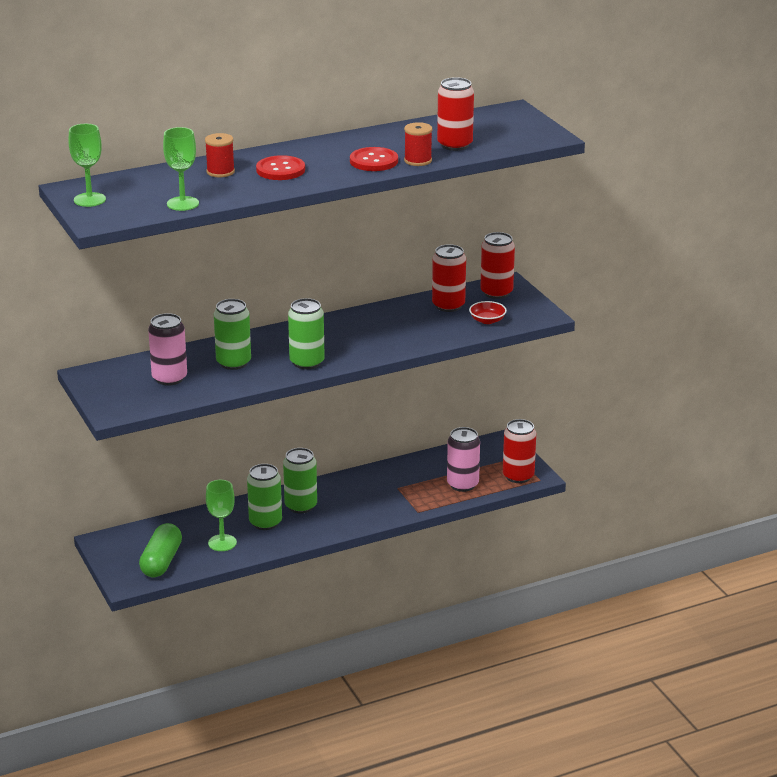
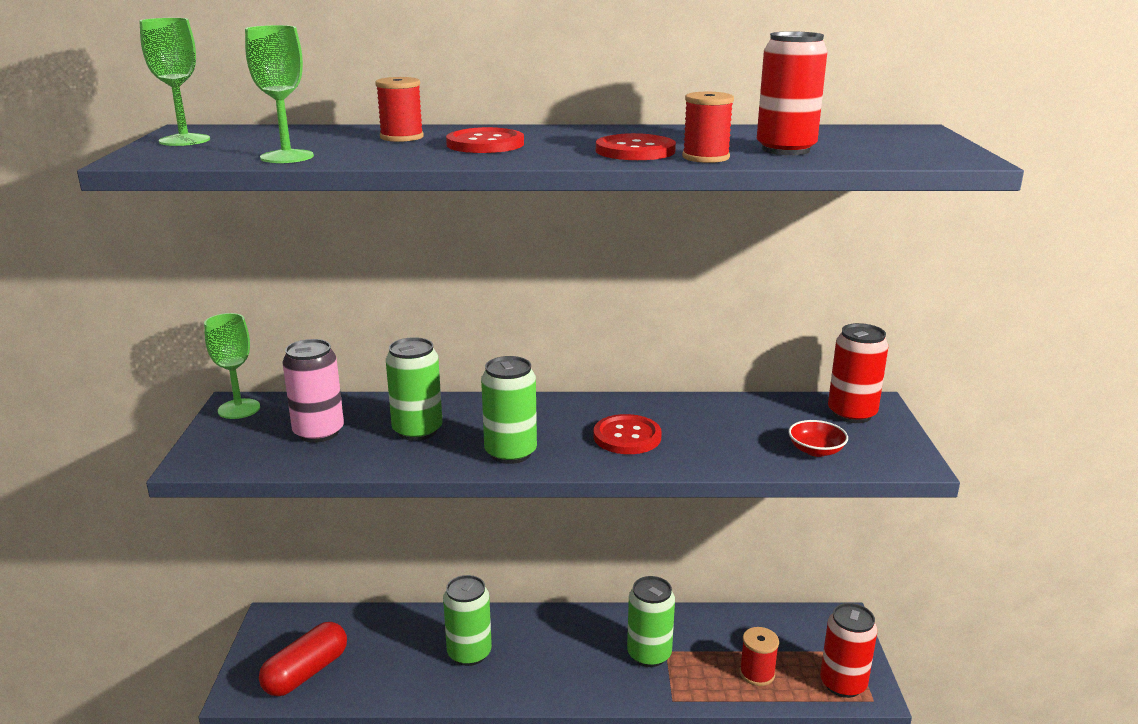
camera: 25 degrees right, 5 degrees down
(161, 562) = (306, 673): green capsule -> red capsule
(222, 543) = (396, 667): green goblet -> green goblet (239, 409)
(301, 506) = (528, 641): green can -> green can (649, 654)
(370, 337) = (627, 437): none -> red button
(448, 305) = (770, 417): red can -> none
(462, 484) = (757, 673): pink can -> red spool

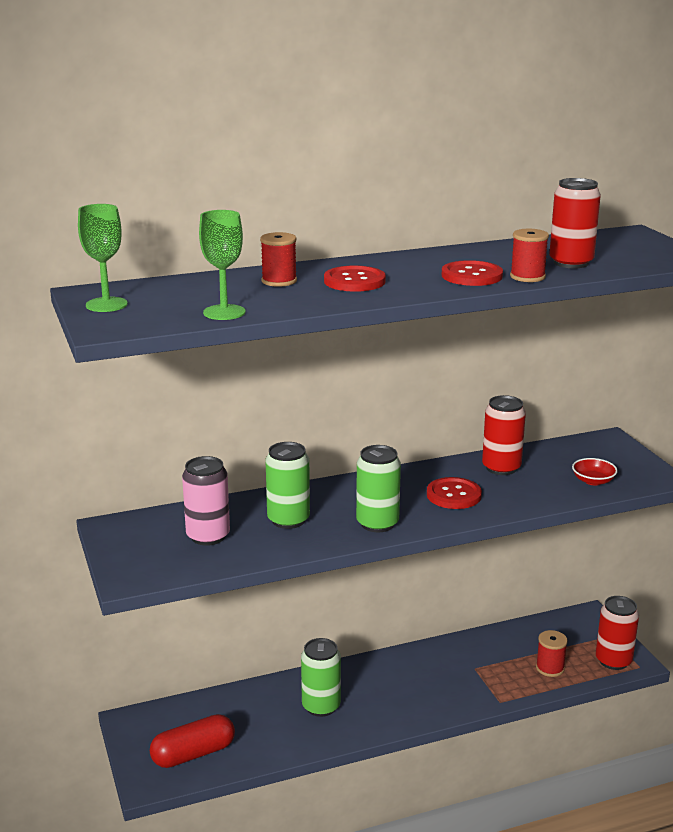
camera: 20 degrees left, 0 degrees up
(239, 409) = (117, 530): green goblet -> none
(306, 673) = (193, 754): red capsule -> red capsule turned 45 degrees clockwise
(649, 654) = (463, 673): green can -> none
(851, 414) = (599, 449): red can -> red can (501, 468)

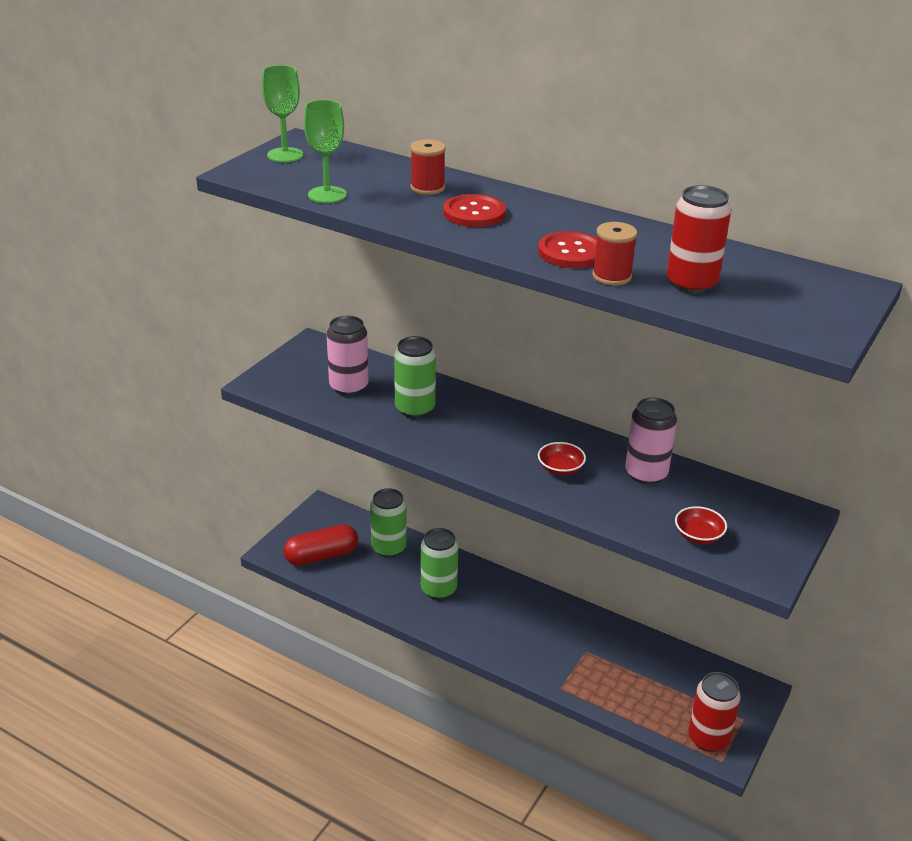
camera: 50 degrees right, 10 degrees up
(193, 754) = (321, 556): red capsule -> red capsule turned 45 degrees counterclockwise
(377, 523) = (463, 451): green can -> green can (389, 548)
(453, 495) = (560, 468): red button -> red bowl
(501, 468) = (646, 474): red can -> pink can
(550, 668) = (644, 699): red spool -> none

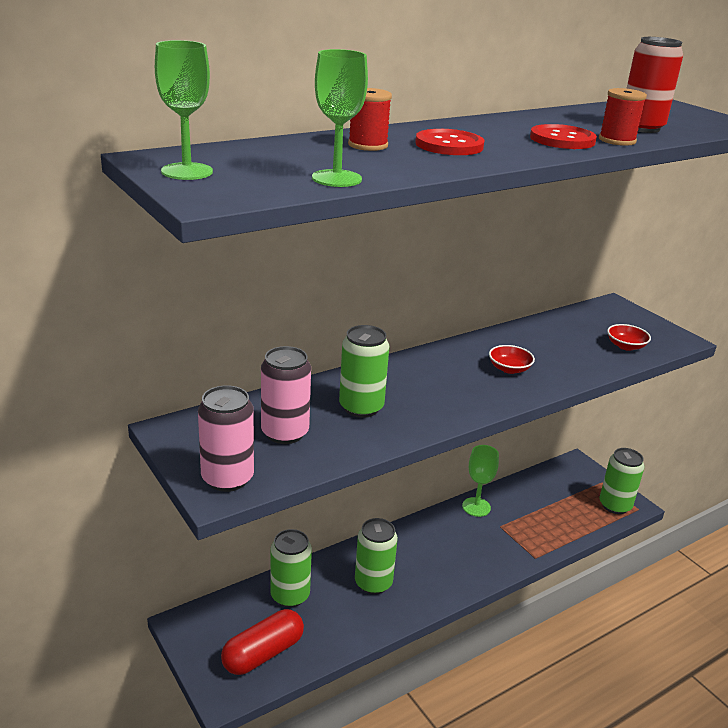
camera: 65 degrees left, 5 degrees down
(321, 556) = (263, 653): red capsule -> red capsule turned 45 degrees clockwise
(600, 626) = (476, 507): none -> green goblet
(646, 474) = (537, 338): pink can -> pink can (227, 478)
(708, 738) = (615, 505): red can -> green can

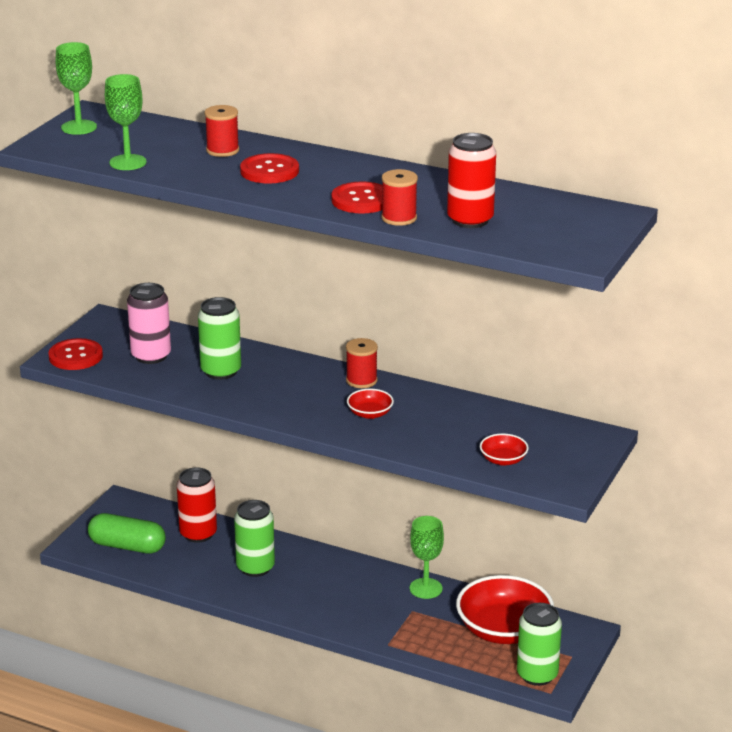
camera: 60 degrees right, 0 degrees up
(227, 478) = (75, 356): pink can -> red button
(263, 653) = (127, 546): red capsule -> green capsule
(290, 595) = (198, 534): green can -> red can
(449, 353) = (361, 380): none -> red spool
(553, 496) = (503, 630): none -> red bowl

